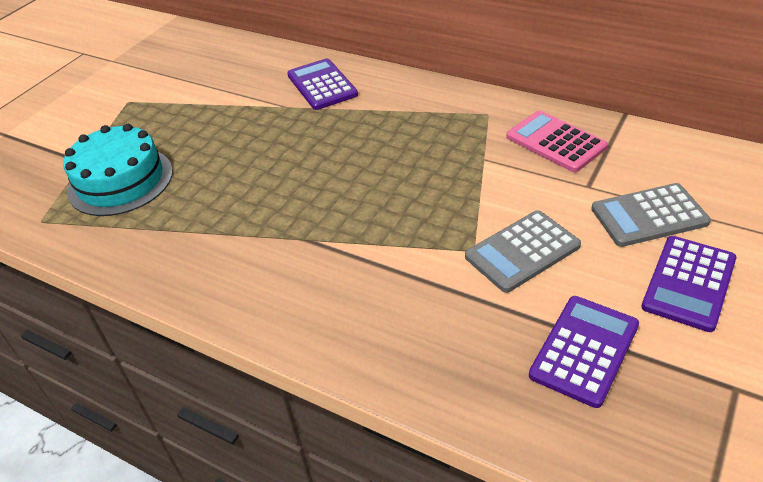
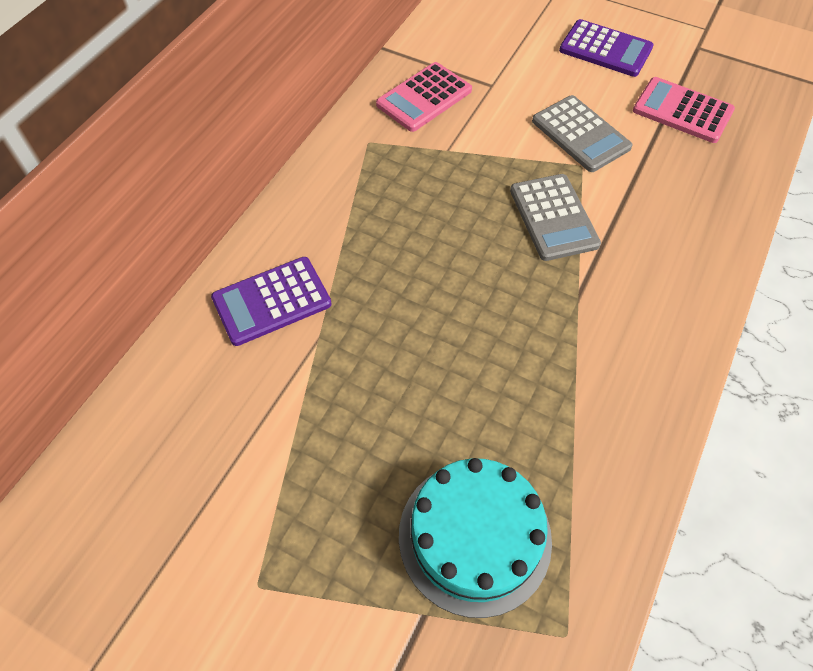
camera: 95 degrees left, 15 degrees up
(584, 350) = (682, 111): purple calculator -> pink calculator
(649, 216) = (530, 56): grey calculator -> grey calculator (553, 217)

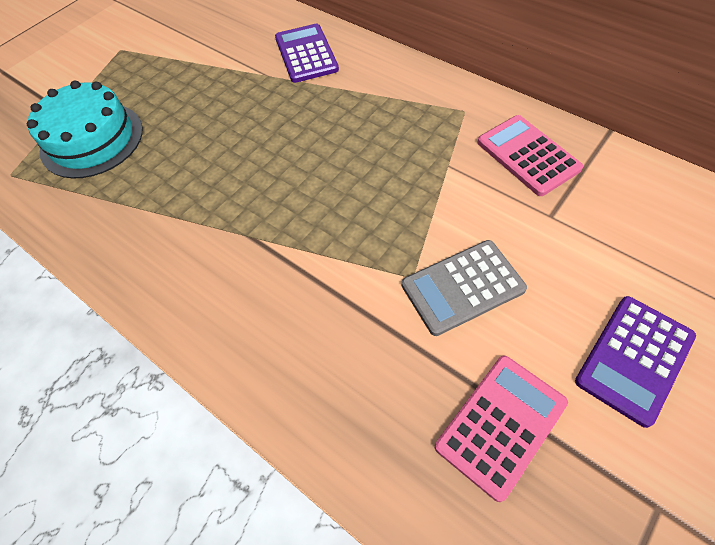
camera: 105 degrees right, 0 degrees up
(553, 217) = (344, 235): grey calculator -> none

